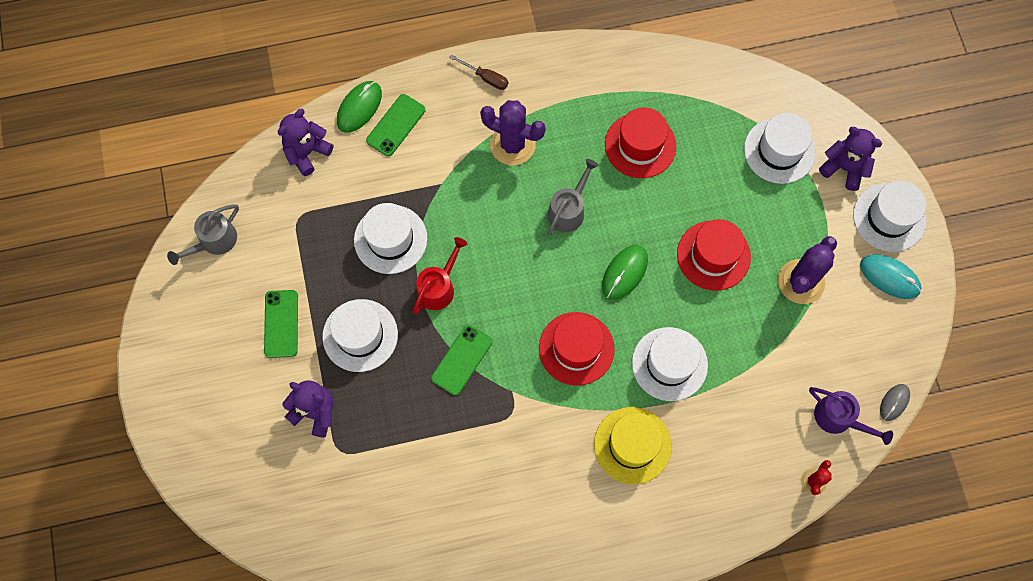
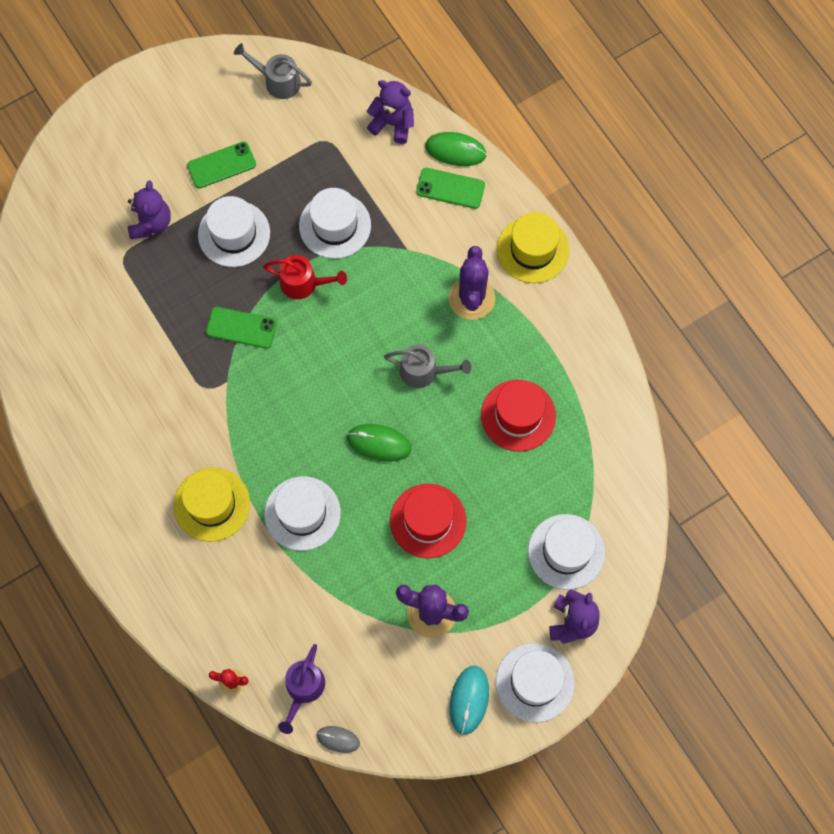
camera: 70 degrees right, 0 degrees up
(485, 77) = (532, 249): brown screwdriver -> yellow hat
(576, 348) = (287, 424): red hat -> none

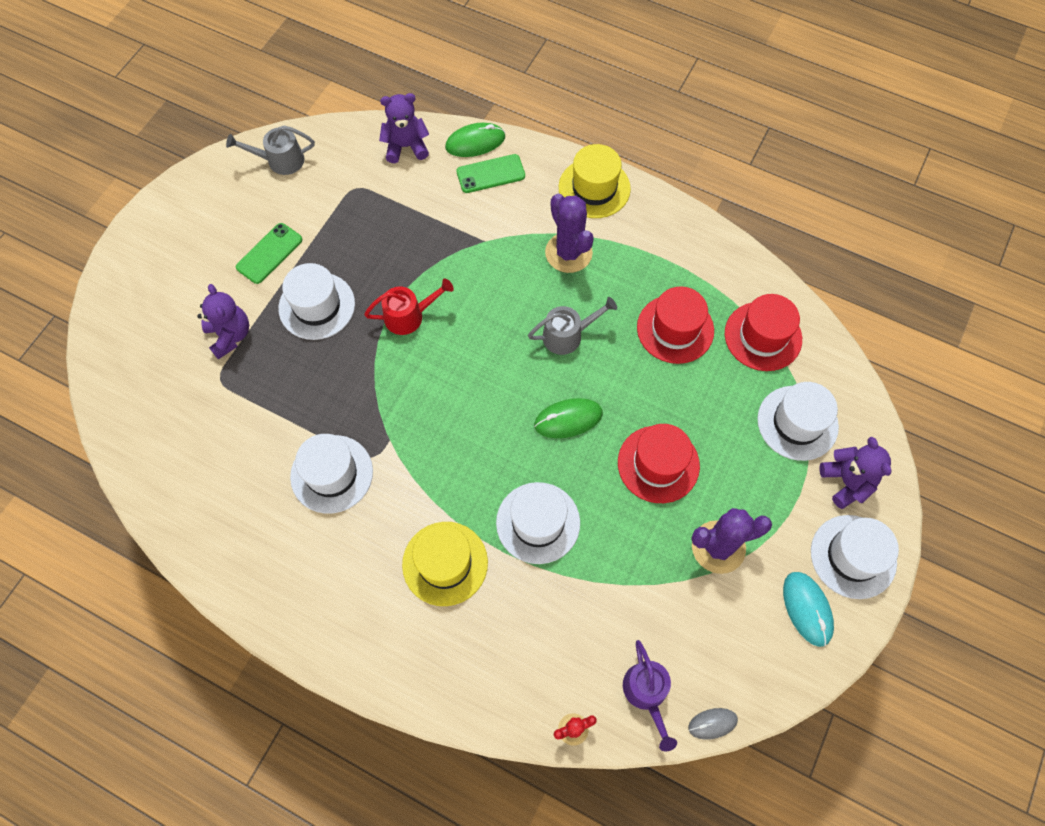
camera: 30 degrees left, 5 degrees down
(241, 328) = (374, 384): green phone -> none
(335, 225) = (407, 253): white hat -> white hat (332, 474)
(589, 463) = (763, 336): none -> red hat

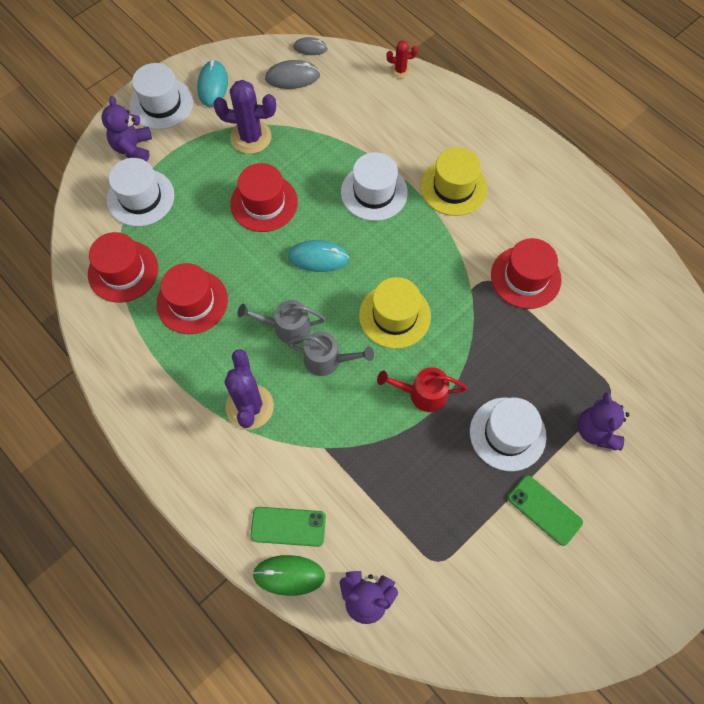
camera: 160 degrees left, 0 degrees up
(269, 253) = (544, 510): green phone -> green phone turned 75 degrees clockwise
(280, 160) = (513, 631): grey watering can -> grey watering can (328, 360)
(332, 474) = (525, 277): white hat -> red hat
(568, 419) = (318, 258): green mouse -> turquoise mouse
(594, 188) = (191, 470): yellow hat -> yellow hat (394, 315)
(647, 693) = (344, 74): purple watering can -> none
(712, 661) = (292, 77): none -> grey mouse

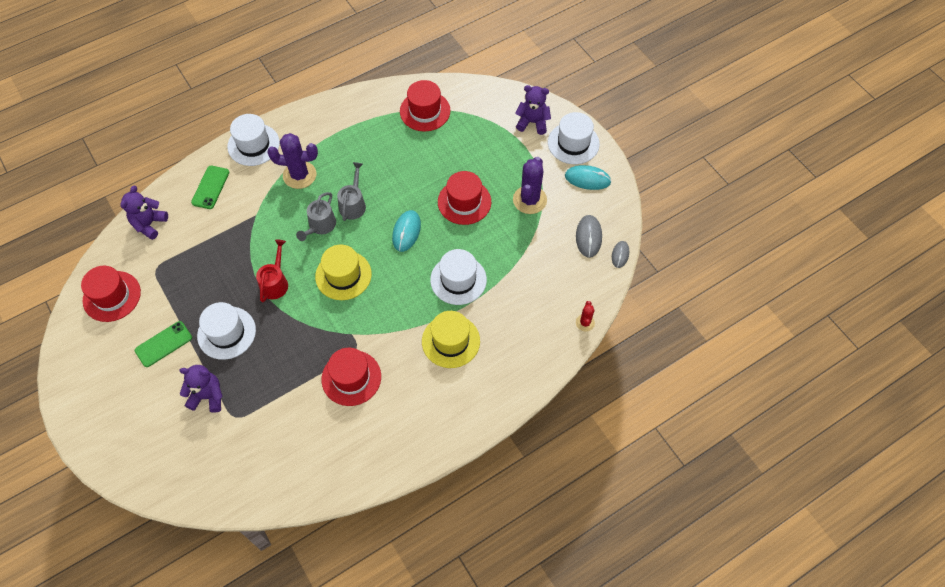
camera: 100 degrees right, 5 degrees down
(140, 197) = (485, 125): white hat -> white hat (253, 145)
(192, 302) = (389, 149): red hat -> red hat (112, 296)
(289, 575) = (180, 184): green mouse -> none

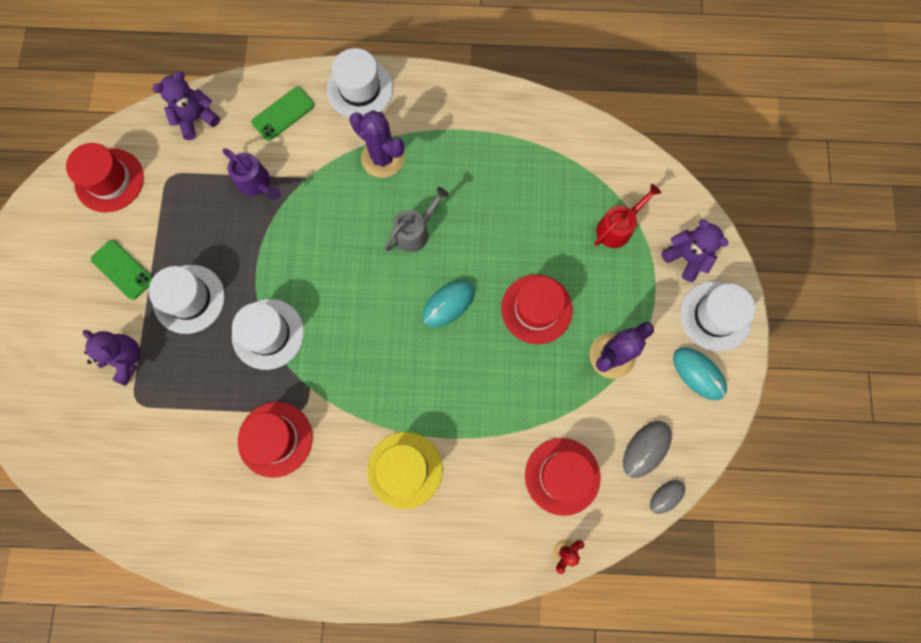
camera: 35 degrees right, 15 degrees up
(163, 344) = (122, 269): green phone -> green phone turned 45 degrees clockwise
(223, 238) = (256, 183): none -> purple watering can
(275, 282) = (274, 273): red watering can -> red watering can (617, 227)
(320, 226) = (363, 235): grey watering can -> none
(343, 275) = (347, 312): yellow hat -> none
(425, 111) = (572, 163): red hat -> red hat (562, 476)
(458, 280) = (463, 401): white hat -> white hat (268, 334)

